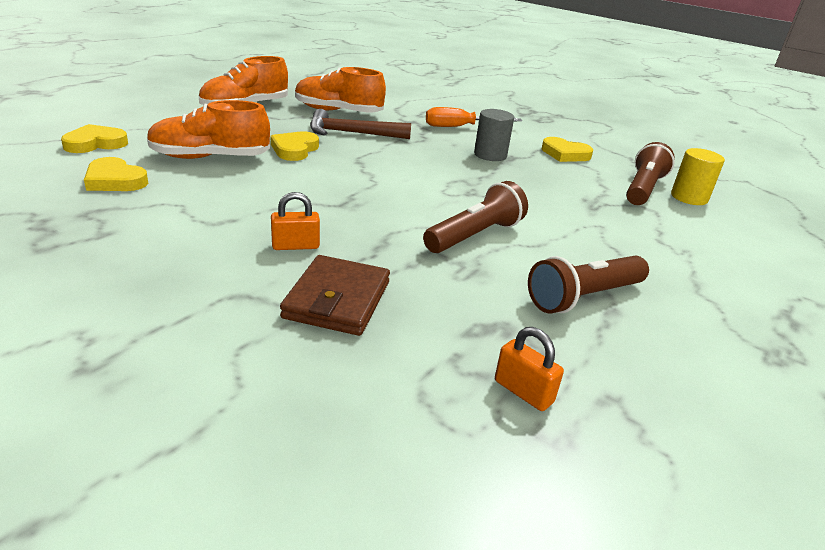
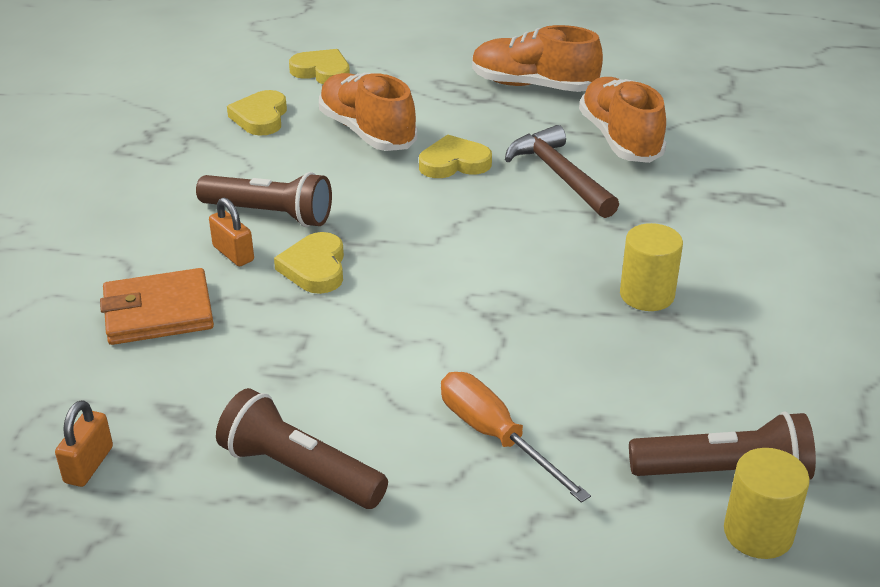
camera: 65 degrees right, 5 degrees up
(337, 300) = (158, 312): brown wallet -> orange wallet
(461, 127) = (722, 240): orange screwdriver -> orange screwdriver (495, 436)
(475, 235) = (372, 353): brown flashlight -> brown flashlight (270, 214)
(490, 155) = (647, 295): grey cylinder -> yellow cylinder
(565, 154) = (762, 361): yellow heart -> yellow heart (315, 268)

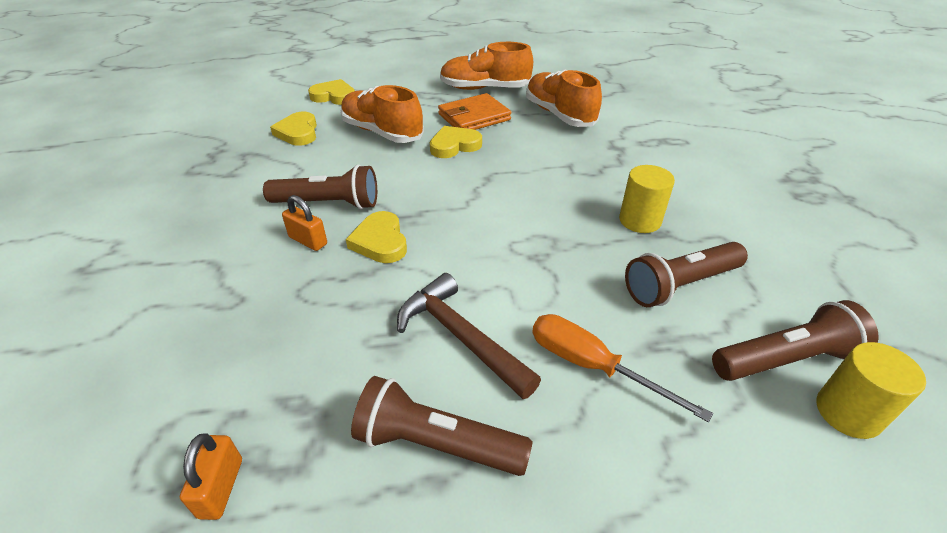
camera: 15 degrees left, 5 degrees up
(158, 312) = (255, 305): orange wallet -> orange wallet (474, 117)
(560, 175) = (532, 144): brown hammer -> brown hammer (461, 337)
(650, 376) = (680, 285): none -> brown flashlight

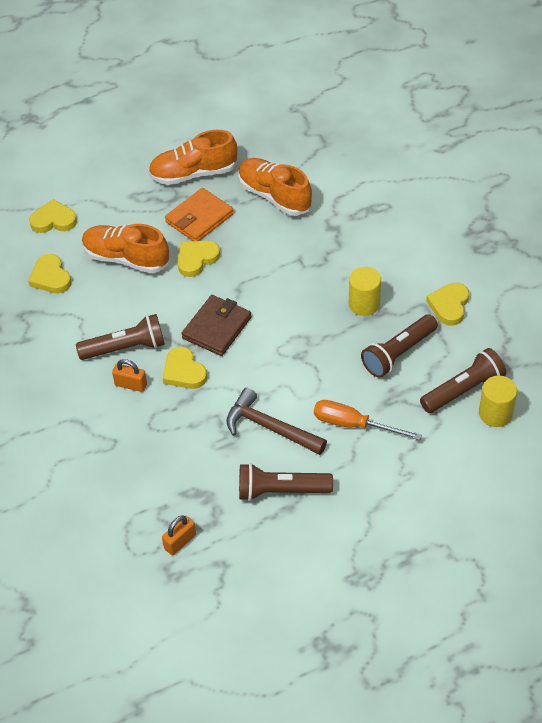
camera: 15 degrees left, 10 degrees up
(221, 488) = (180, 542): orange padlock -> orange padlock turned 60 degrees clockwise
(445, 207) = (217, 328): none -> brown wallet
(760, 245) = (449, 305): none -> yellow heart

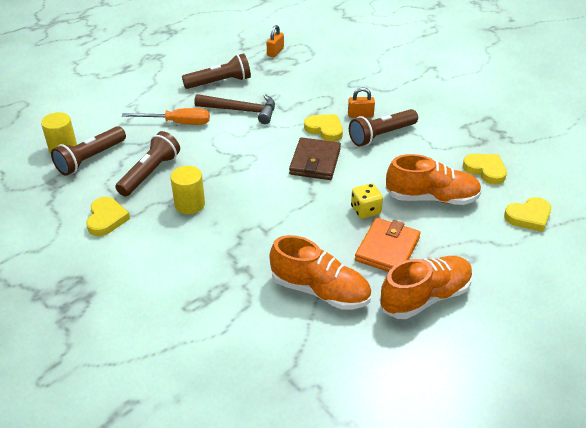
camera: 160 degrees right, 10 degrees down
(196, 259) = (365, 210): yellow heart -> yellow dice

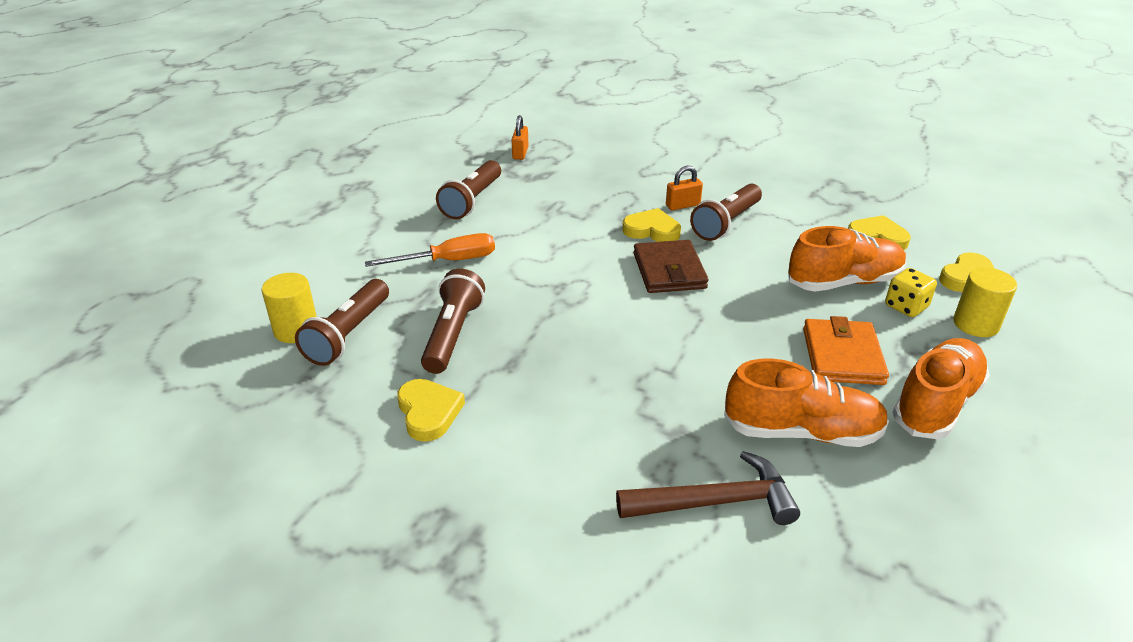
camera: 20 degrees left, 5 degrees down
(189, 204) = (540, 362): yellow cylinder -> yellow cylinder (975, 324)
(220, 82) = (472, 201): brown flashlight -> brown flashlight turned 150 degrees clockwise
(241, 111) = (526, 229): brown hammer -> brown hammer (715, 502)
(365, 210) = (778, 315): yellow dice -> yellow dice (906, 307)

